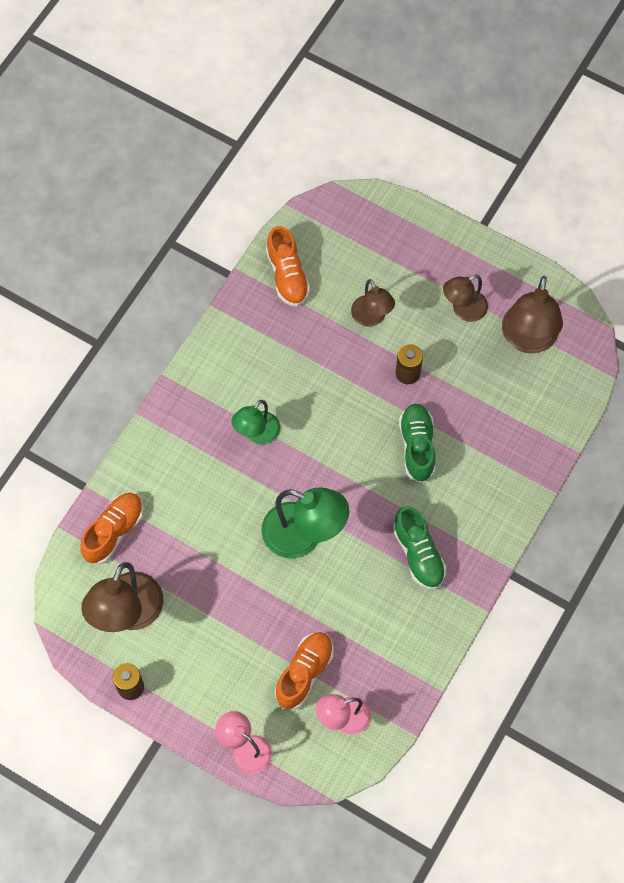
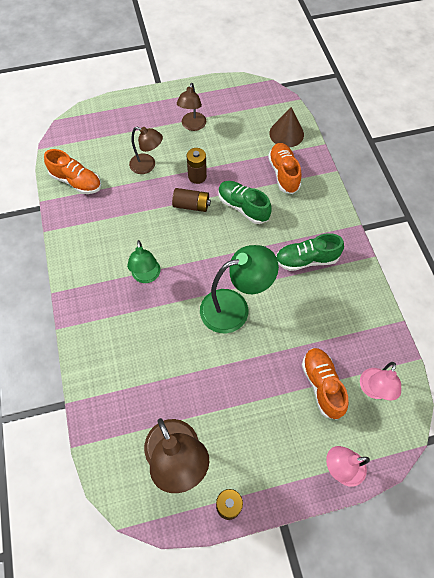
camera: 45 degrees left, 5 degrees down
(114, 531) = (113, 414): orange shoe -> orange shoe (283, 173)
(370, 399) = (191, 205): none -> brown battery
(418, 554) = (306, 260): green shoe -> green shoe turned 150 degrees clockwise
(527, 339) = (240, 114): brown lamp -> none
(551, 405) = (286, 134): none -> brown cone

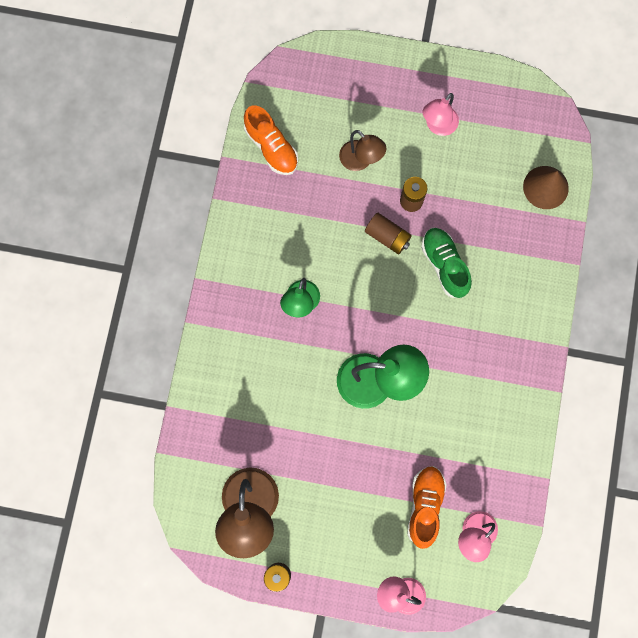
camera: 25 degrees right, 15 degrees up
(192, 126) = (438, 126): brown lamp -> pink lamp
(283, 173) = (513, 241): orange shoe -> none
(306, 260) = (482, 362): green shoe -> none

